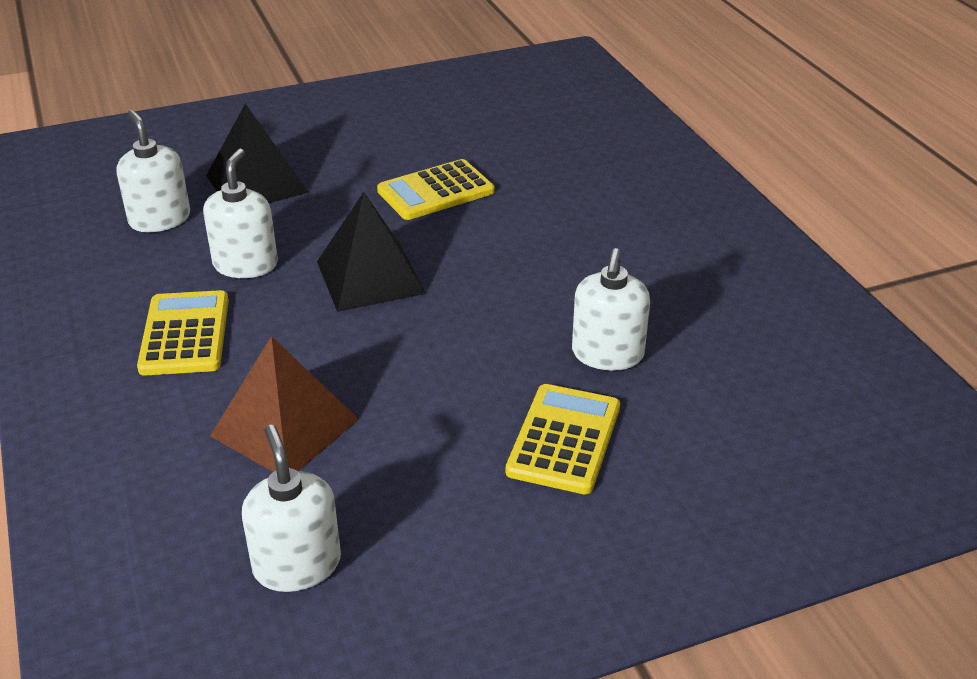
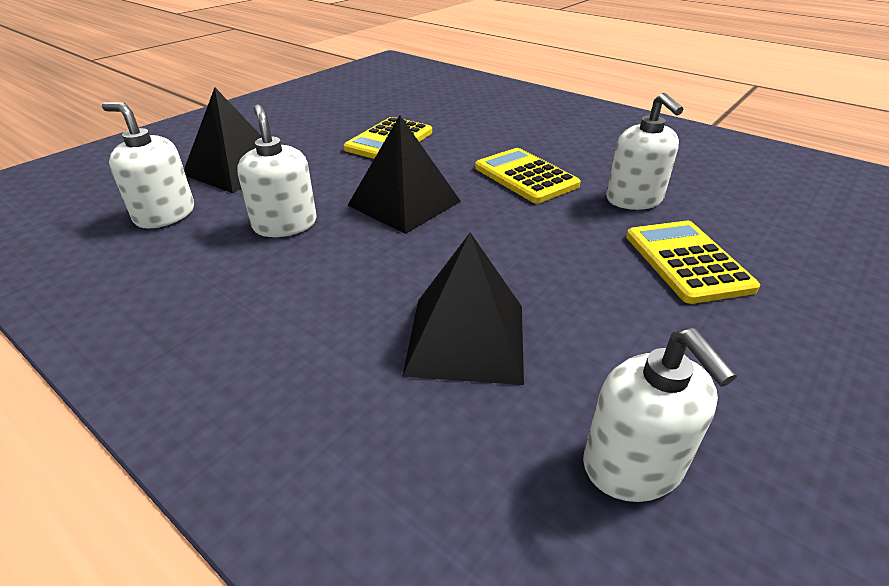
camera: 30 degrees left, 0 degrees up
(185, 334) = (281, 295): yellow calculator -> yellow calculator (525, 176)
(284, 427) = (466, 339): brown pyramid -> black pyramid
(297, 565) = (633, 466): white soap dispenser -> white soap dispenser turned 150 degrees counterclockwise

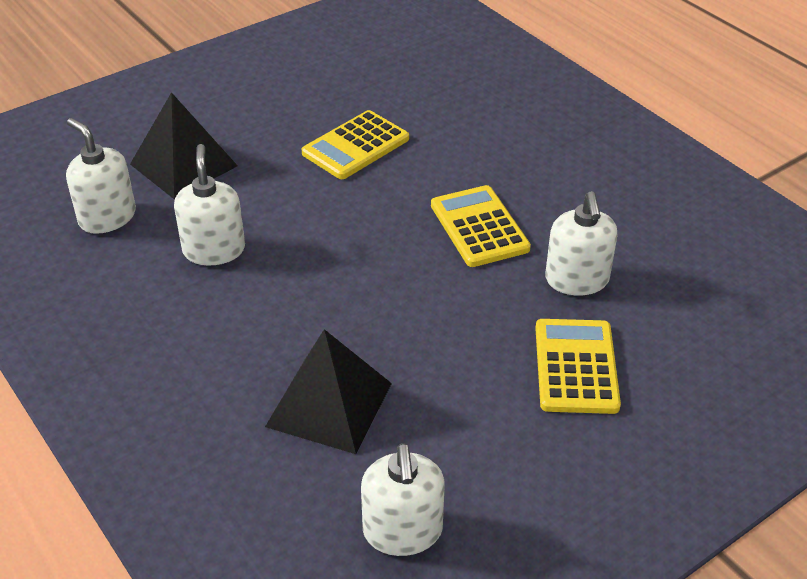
camera: 15 degrees right, 5 degrees up
(404, 203) = (336, 243): black pyramid -> none

